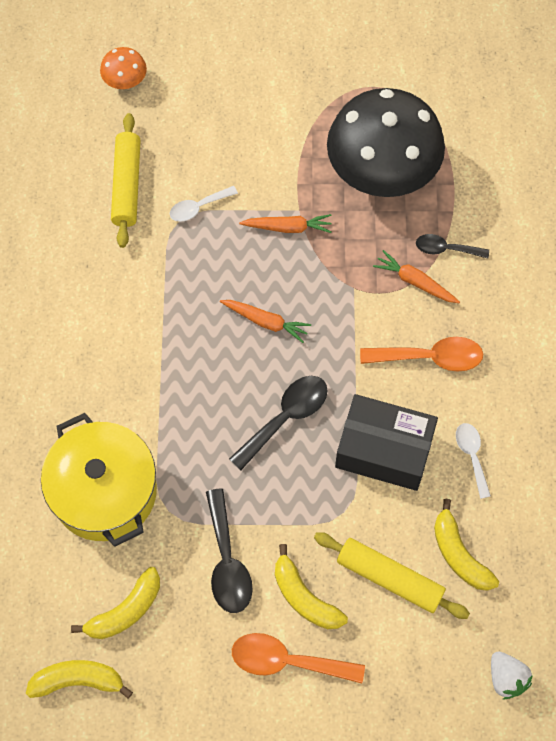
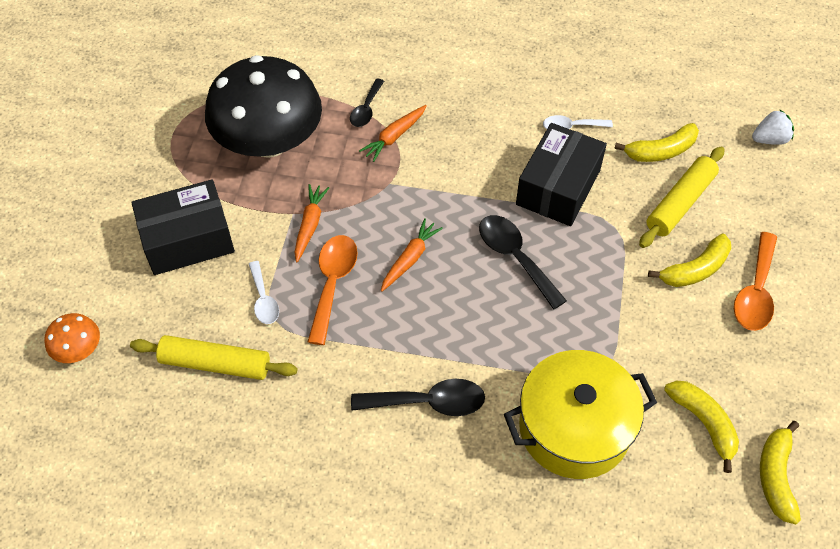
camera: 80 degrees left, 10 degrees down
(227, 562) = (657, 327): black spoon -> black spoon (428, 402)
(251, 131) = (187, 240): none -> black box
(430, 357) = (473, 139): orange spoon -> orange spoon (333, 283)

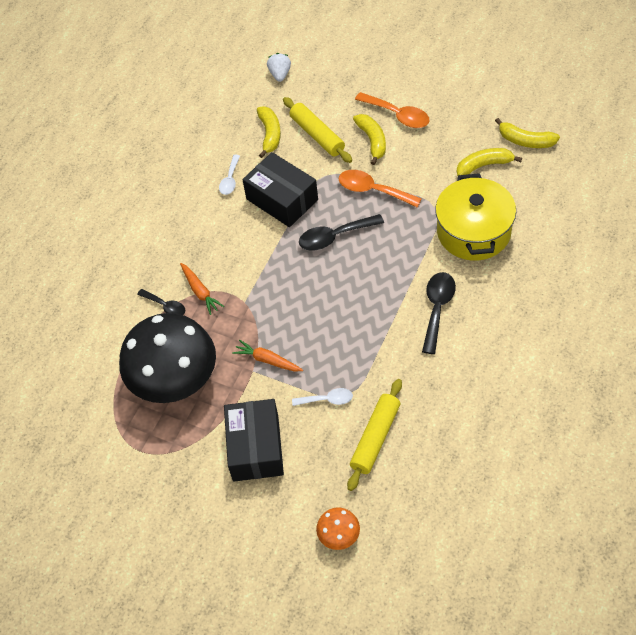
camera: 70 degrees left, 0 degrees up
(333, 283) = (325, 352): orange spoon -> orange spoon (373, 190)
(410, 259) = (317, 300): orange carrot -> none

